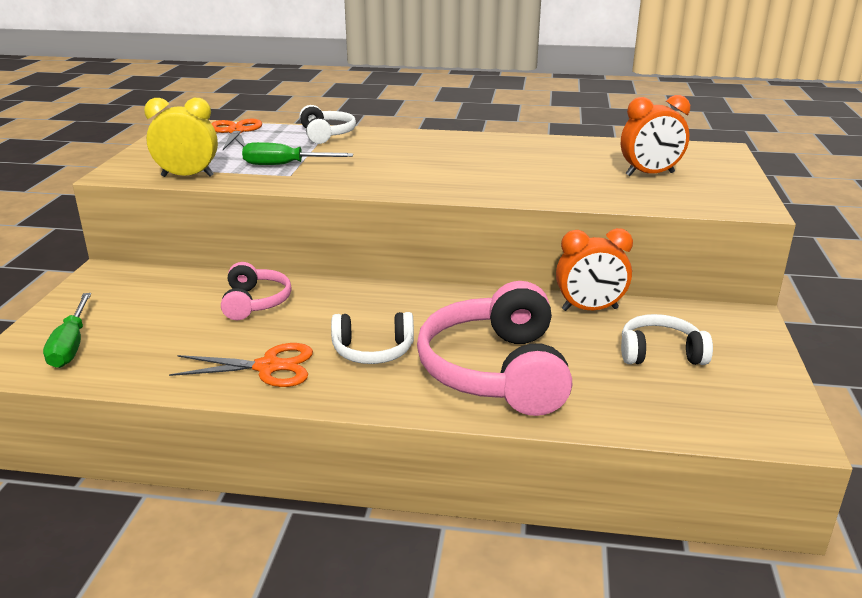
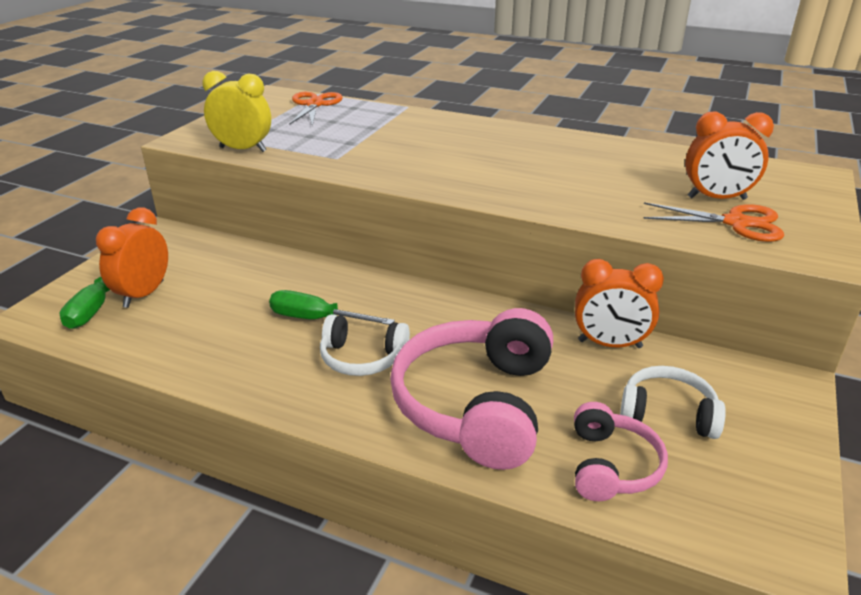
camera: 15 degrees right, 5 degrees up
(117, 328) = (143, 294): none -> orange clock
(255, 302) = (277, 284): pink headphones -> pink headphones (611, 465)
(268, 367) = (254, 359): orange scissors -> orange scissors (736, 223)
(284, 165) = (338, 146): green screwdriver -> green screwdriver (317, 319)
(326, 134) = (397, 116): white headphones -> none

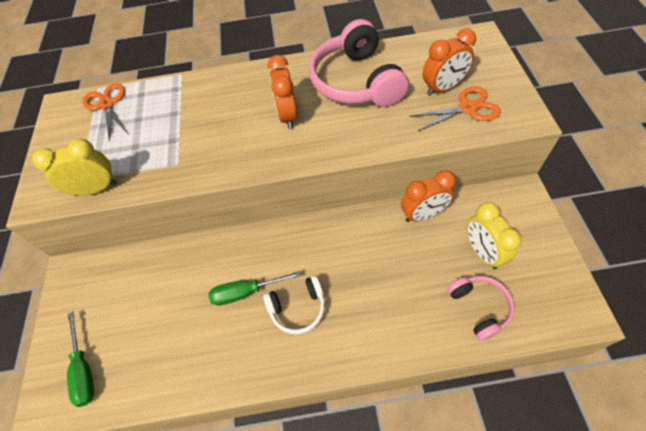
camera: 25 degrees left, 25 degrees up
(143, 294) = (109, 338): orange clock -> orange clock (288, 116)
(477, 404) = (386, 305): pink headphones -> pink headphones (356, 81)
(668, 413) = (482, 252): white headphones -> yellow clock

